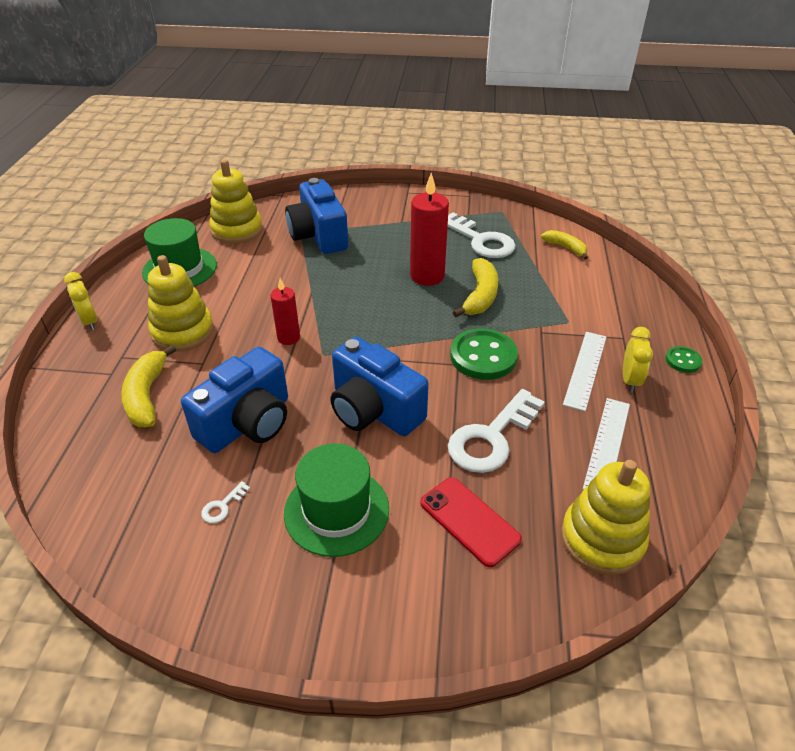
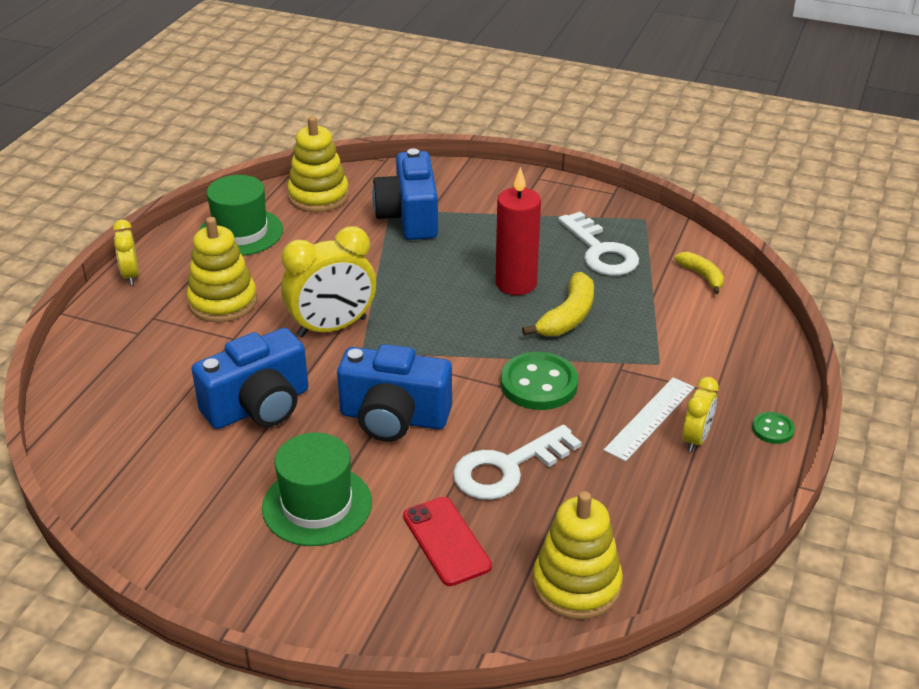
camera: 15 degrees right, 5 degrees down
(147, 395) = (167, 361): yellow banana -> none
(222, 506) = (208, 479): white key -> none
(288, 338) = (332, 327): red candle -> yellow clock
(374, 410) = (394, 418): blue camera -> blue camera turned 45 degrees counterclockwise
(607, 444) = (632, 499): white ruler -> none

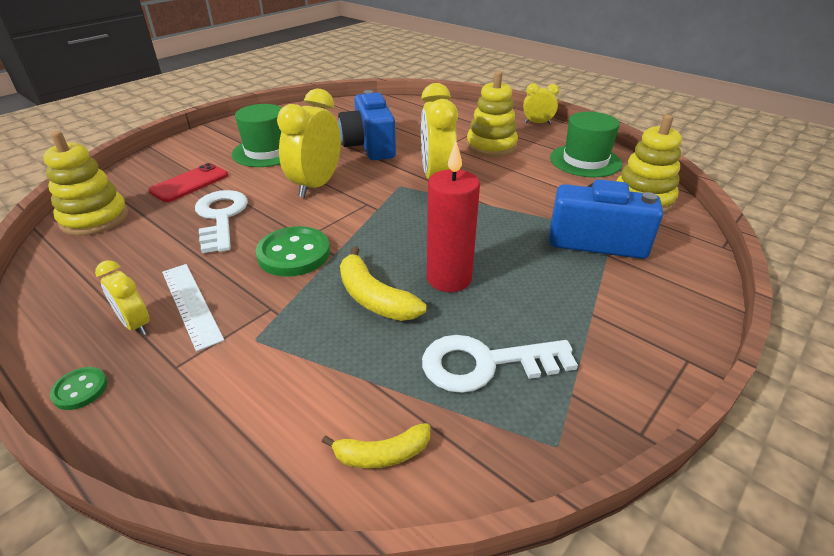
camera: 110 degrees right, 0 degrees up
(394, 418) = (316, 185): blue camera -> yellow clock
(446, 541) = (189, 183): red phone -> red phone turned 45 degrees counterclockwise

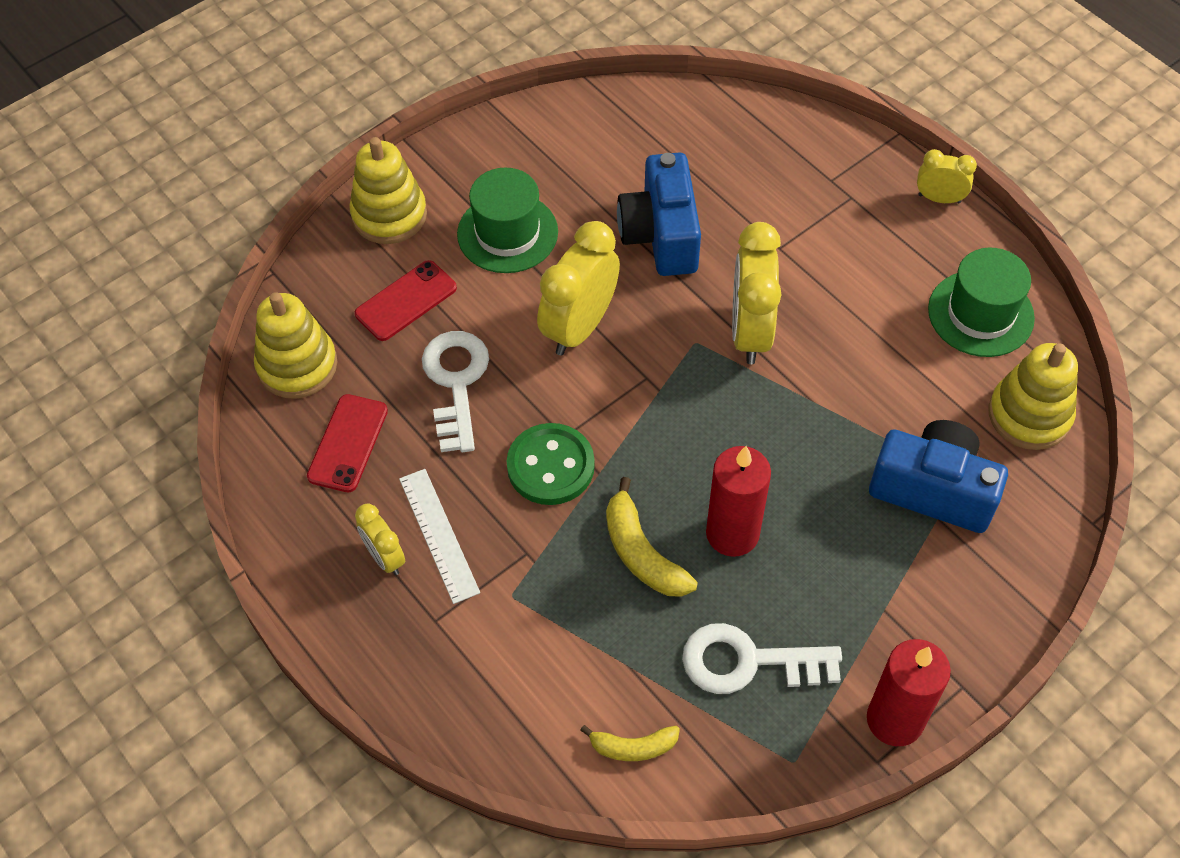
camera: 10 degrees right, 20 degrees up
(80, 389) = (348, 636): green button -> none
(123, 256) = (348, 443): none -> red phone
(491, 146) = (847, 258): yellow stacking toy -> yellow stacking toy (389, 215)
(640, 394) = (895, 720): none -> red candle

